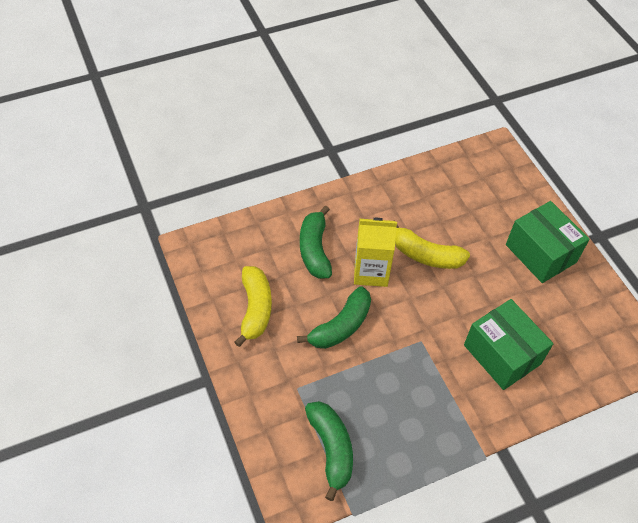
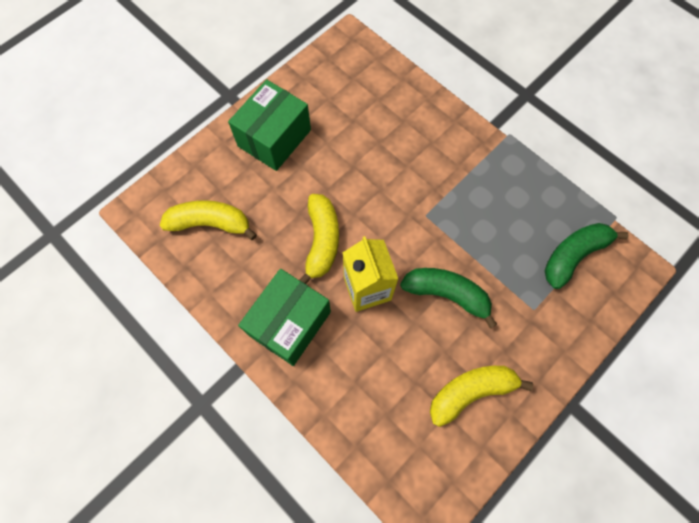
camera: 110 degrees left, 15 degrees up
(314, 250) = (365, 359): green banana -> none
(470, 188) = (210, 223): none -> yellow banana
(502, 354) = (405, 145): green box -> green box (289, 323)

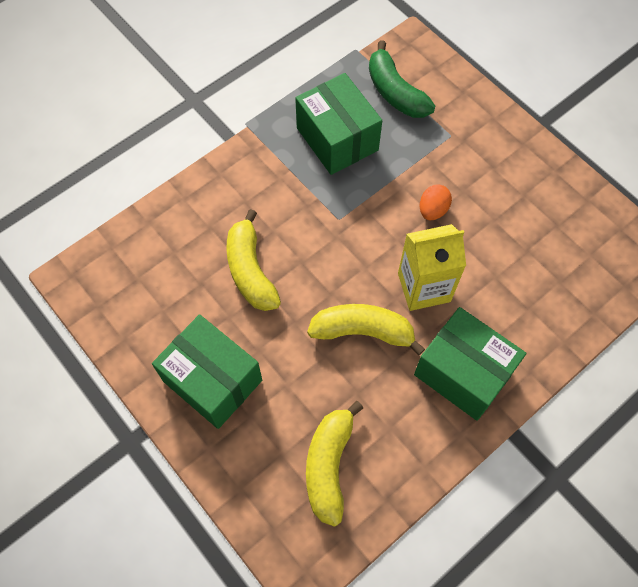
camera: 85 degrees left, 5 degrees down
(446, 294) = (433, 210): green banana -> orange egg
(470, 392) = (535, 202): yellow banana -> yellow banana (250, 271)
(508, 208) = (337, 139): none -> green box

